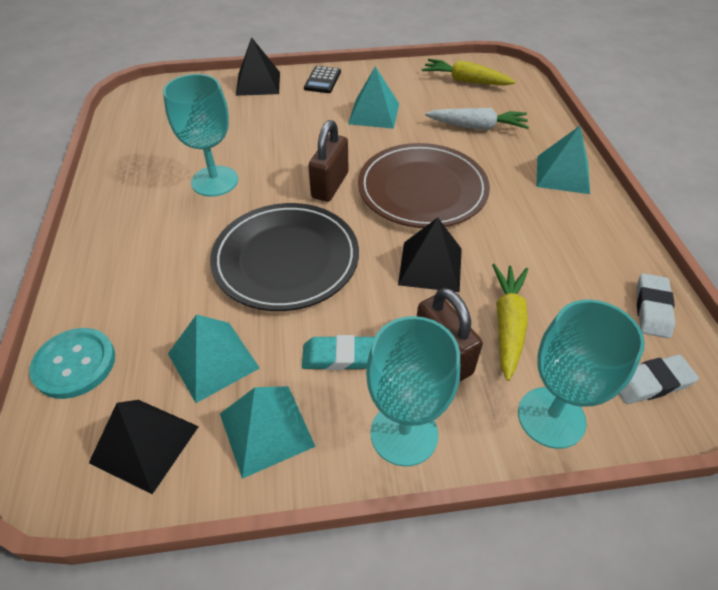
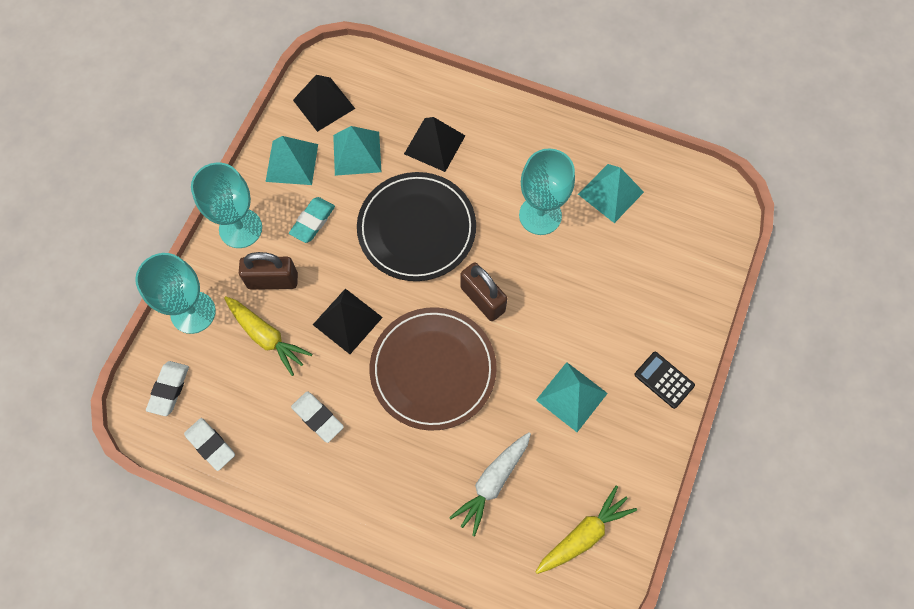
camera: 120 degrees right, 20 degrees up
(75, 364) = (402, 83): turquoise button -> none
(258, 83) = (690, 313): black pyramid -> black pyramid (434, 144)
(539, 242) = (318, 417): none -> white eraser
(562, 174) = (378, 507): turquoise pyramid -> turquoise pyramid (611, 193)

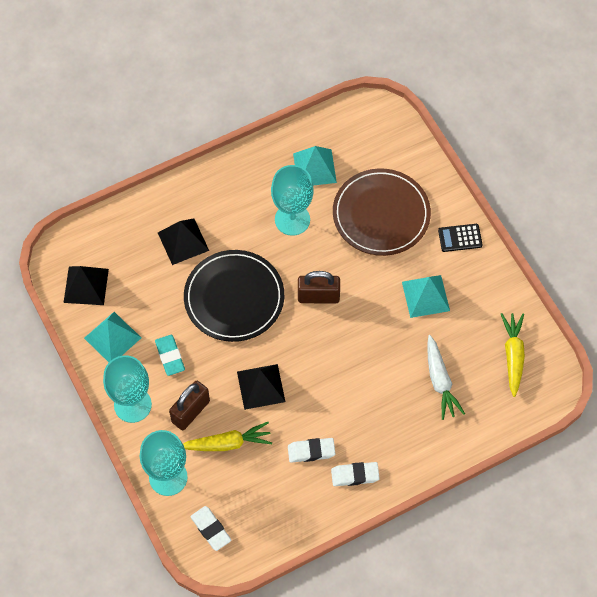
camera: 50 degrees left, 5 degrees down
(210, 445) = (272, 529): white eraser -> white eraser (355, 475)
(357, 153) = (144, 292): turquoise pyramid -> none
(433, 369) = (339, 360): brown plate -> brown plate (381, 214)

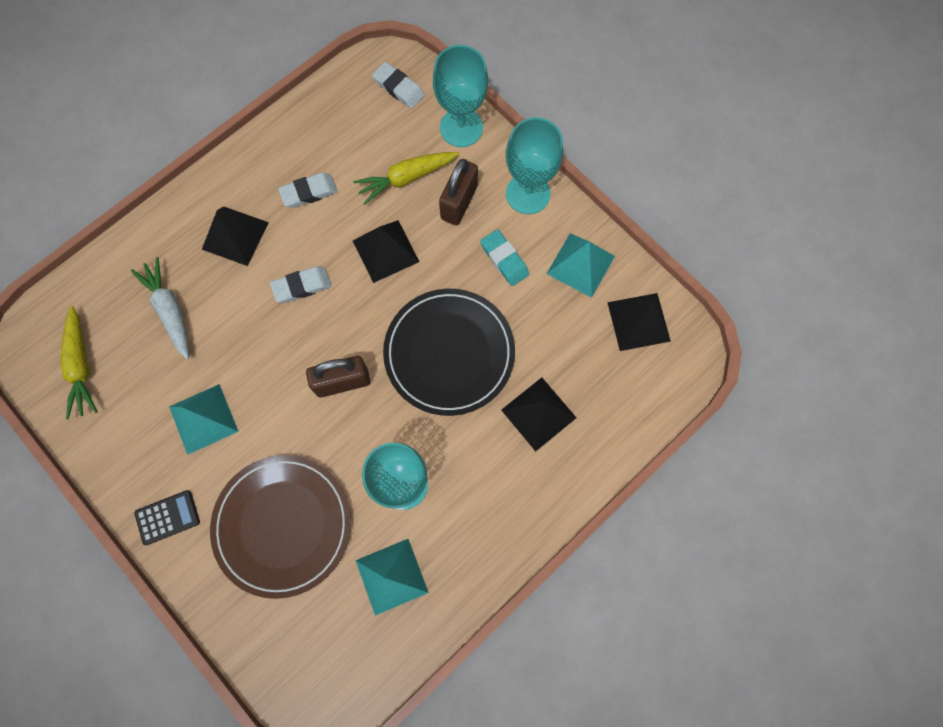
camera: 165 degrees right, 10 degrees up
(355, 475) = (254, 179): white eraser -> white eraser (302, 286)
(379, 429) = (235, 236): none -> black pyramid

